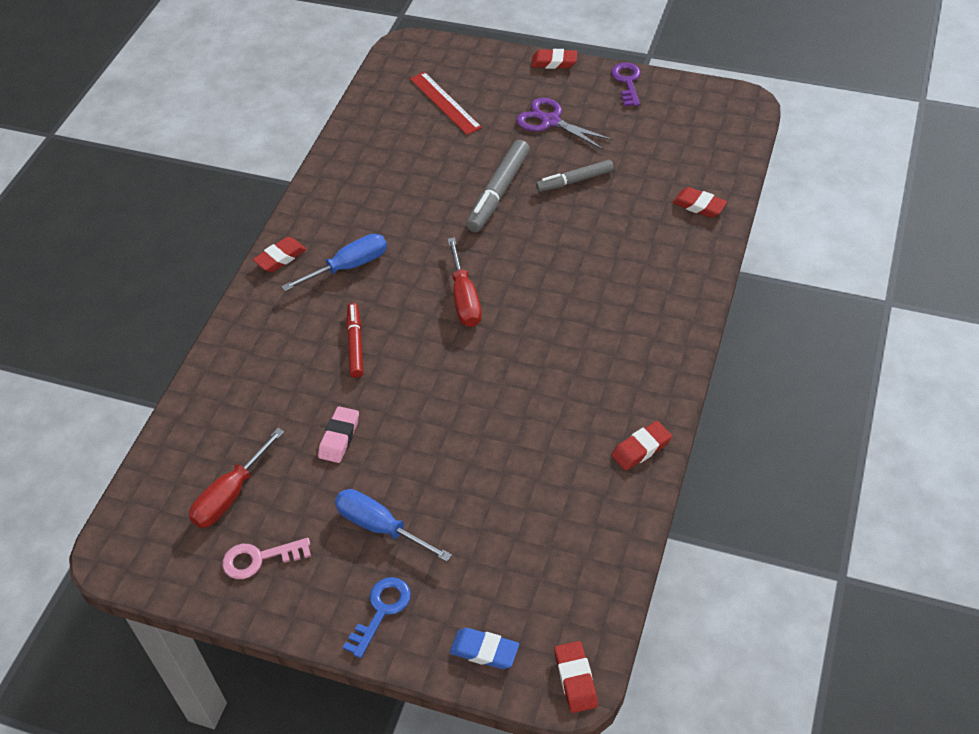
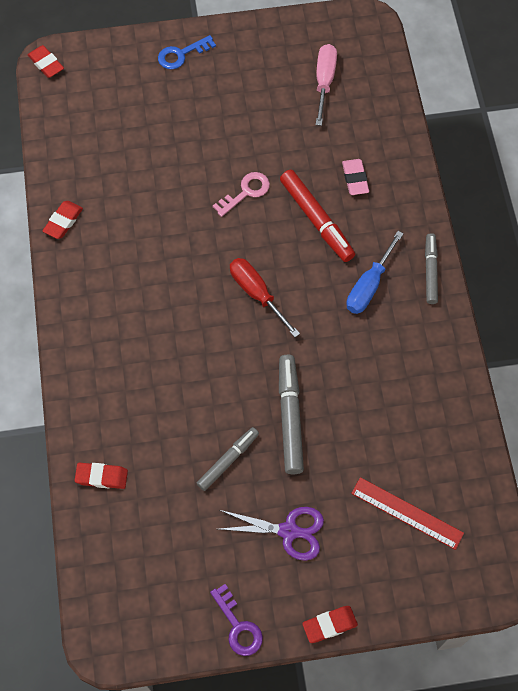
camera: 150 degrees right, 15 degrees up
(231, 494) = (324, 82): red screwdriver -> pink screwdriver
(259, 559) = (276, 53): pink key -> pink key (246, 192)
(280, 258) = (430, 271): red eraser -> grey marker
(339, 437) = (279, 146): pink eraser -> pink eraser (355, 179)
(355, 344) = (316, 220): red marker -> red marker, size x1.54
(380, 527) = (213, 100): blue screwdriver -> none
(381, 611) = (181, 54): blue key -> blue key turned 60 degrees clockwise
(484, 651) = (107, 57): blue eraser -> none

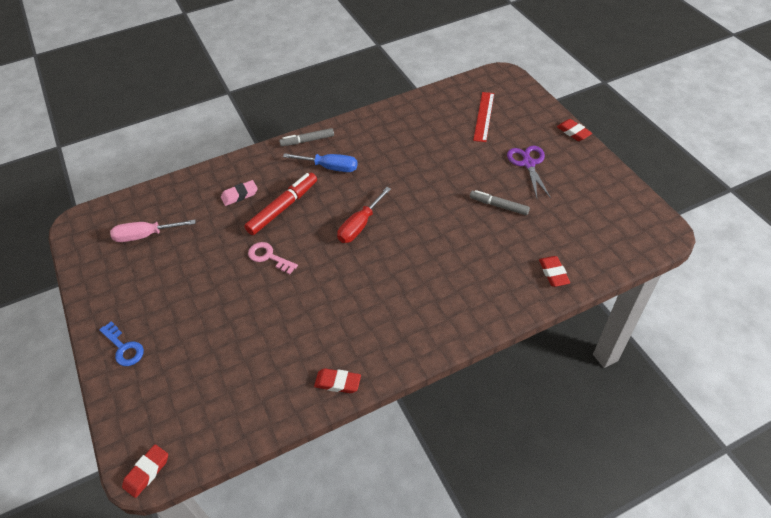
camera: 105 degrees left, 15 degrees down
(238, 626) = (604, 171): purple key -> none
(290, 417) = (449, 183): grey marker -> none

